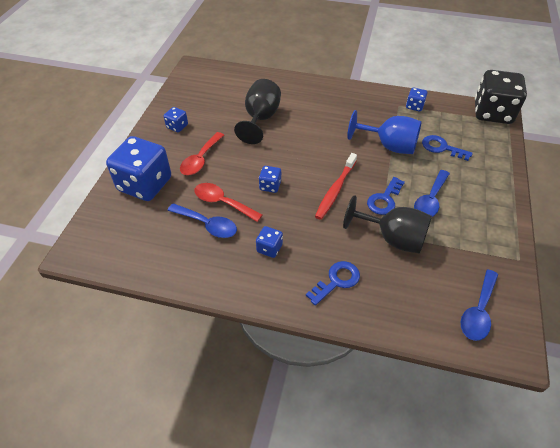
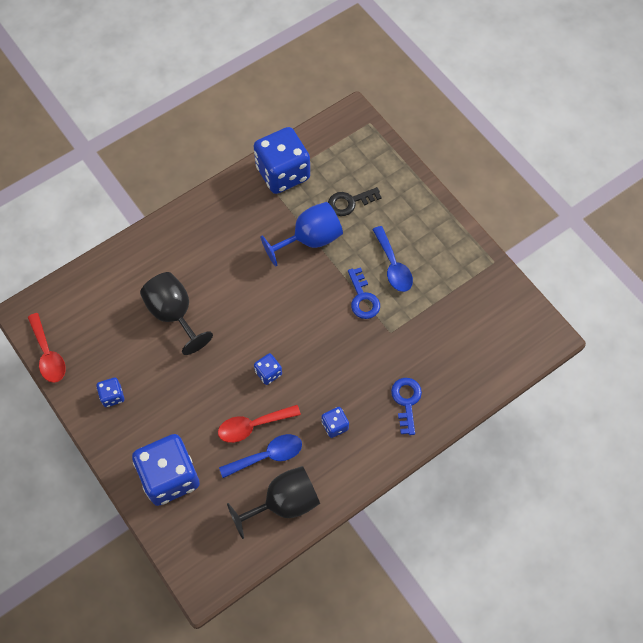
camera: 50 degrees left, 15 degrees up
(200, 159) = (181, 406): red spoon -> red spoon (48, 354)
(335, 190) = (319, 325): red toothbrush -> none
(392, 238) = (404, 328): black goblet -> black goblet (284, 503)
(414, 106) = (283, 173): blue dice -> blue dice, size x2.25
(441, 148) = (349, 202): blue key -> black key
(478, 311) = (508, 331): blue spoon -> none
(492, 113) = (349, 123): black dice -> none

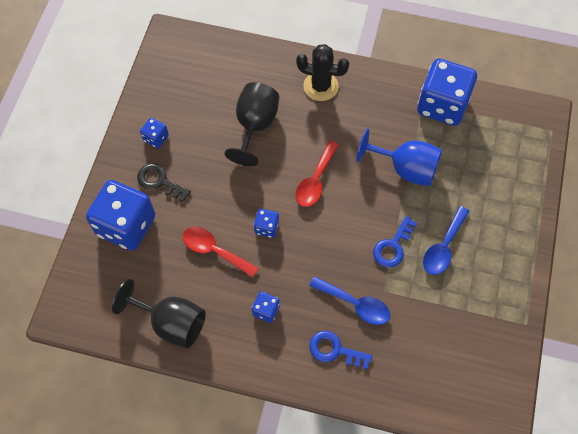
camera: 50 degrees right, 0 degrees up
(48, 354) = (151, 73): red spoon -> red spoon (315, 180)
(186, 240) = (320, 86): none -> black cactus
(267, 456) = (199, 280): blue spoon -> blue spoon (355, 304)
(349, 202) = (466, 171): black key -> black key (159, 181)
(406, 401) = (335, 350): blue key -> blue key turned 120 degrees counterclockwise

